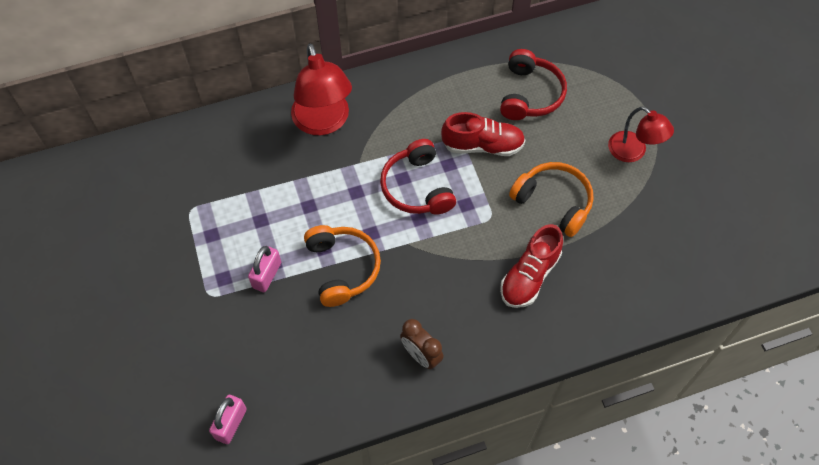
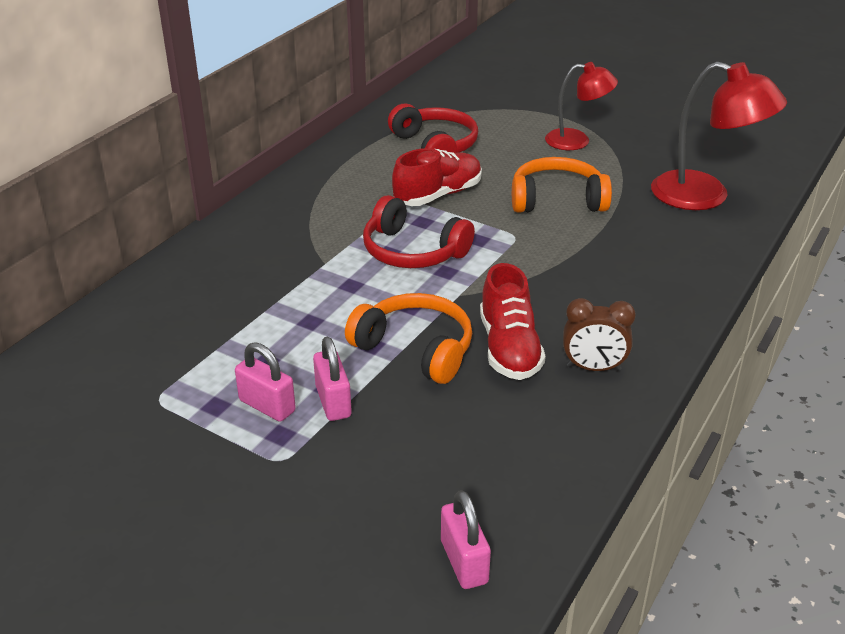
camera: 40 degrees left, 25 degrees down
(234, 253) = (267, 406): none -> pink padlock
(323, 122) = (244, 253): red lamp -> red lamp (705, 196)
(529, 276) = (609, 256): red shoe -> red shoe (509, 348)

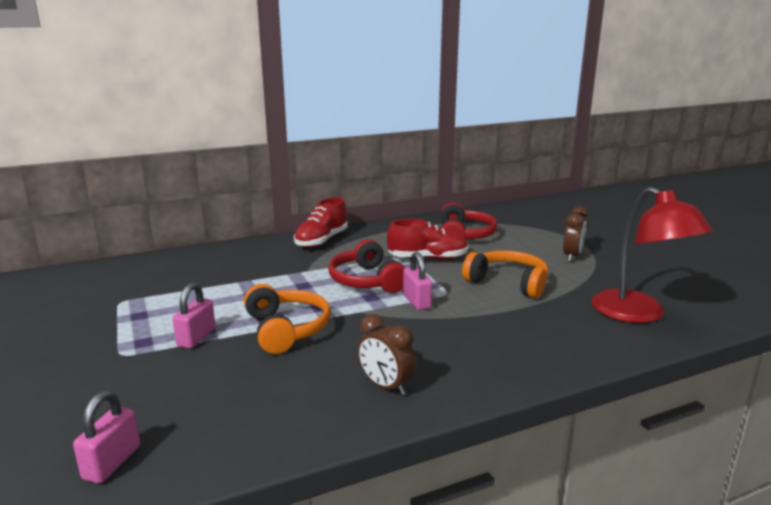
camera: 35 degrees right, 15 degrees down
(267, 406) = (161, 325): pink padlock -> pink padlock (417, 301)
(509, 348) = (345, 351): red shoe -> red shoe (321, 241)
(577, 141) = (572, 256): red lamp -> brown clock

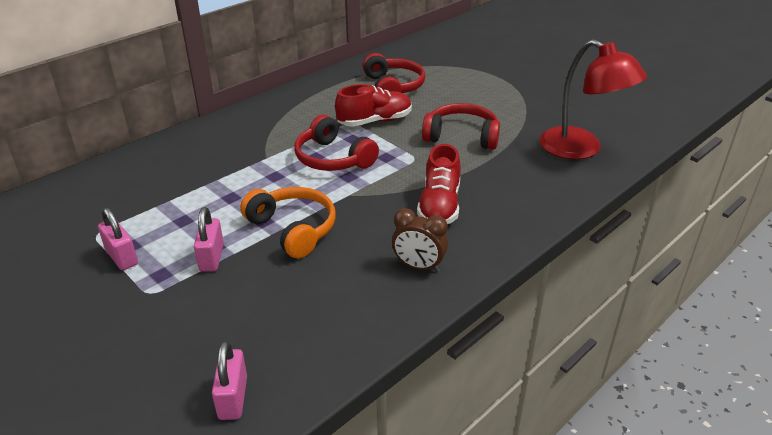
camera: 20 degrees left, 15 degrees up
(321, 241) = (256, 117): red shoe -> red shoe (439, 206)
(417, 301) = (393, 173): pink padlock -> pink padlock (122, 257)
(508, 283) = (462, 136): orange headphones -> red headphones
(572, 256) = (501, 96): brown clock -> none

